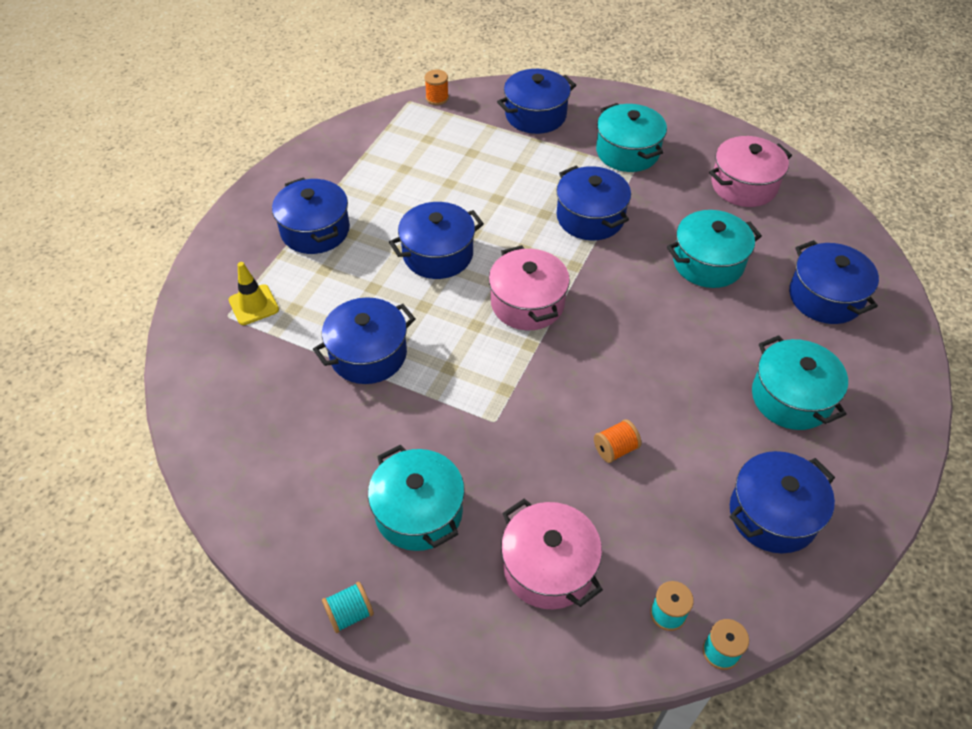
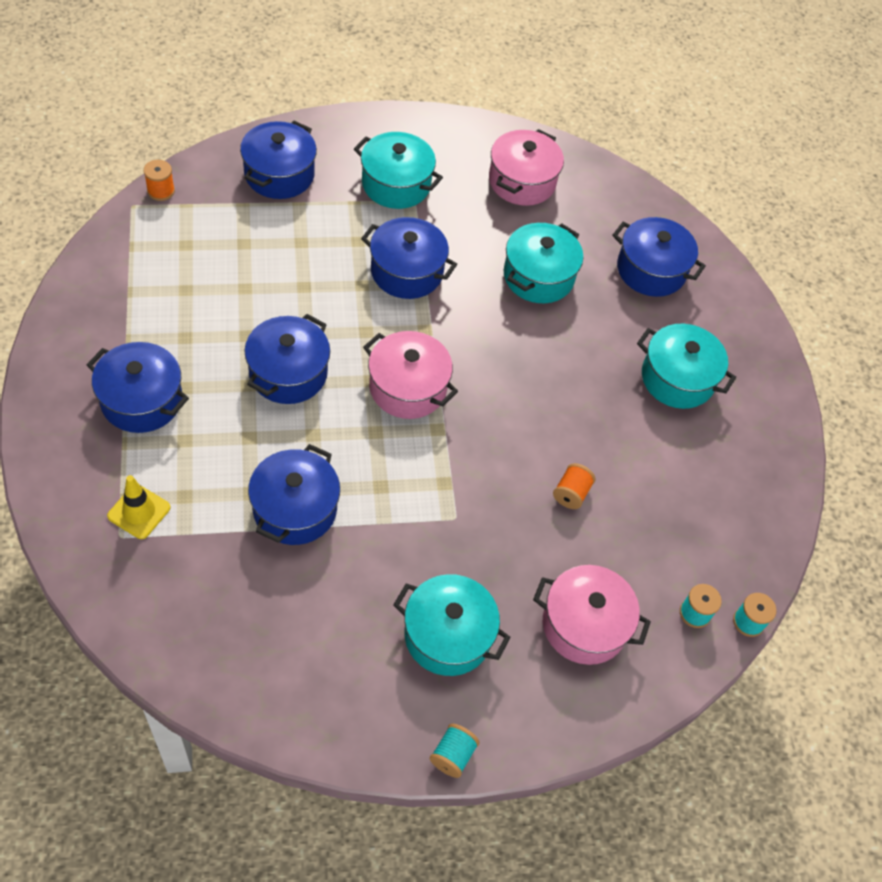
camera: 40 degrees left, 5 degrees up
(773, 514) = (721, 489): blue pot -> none

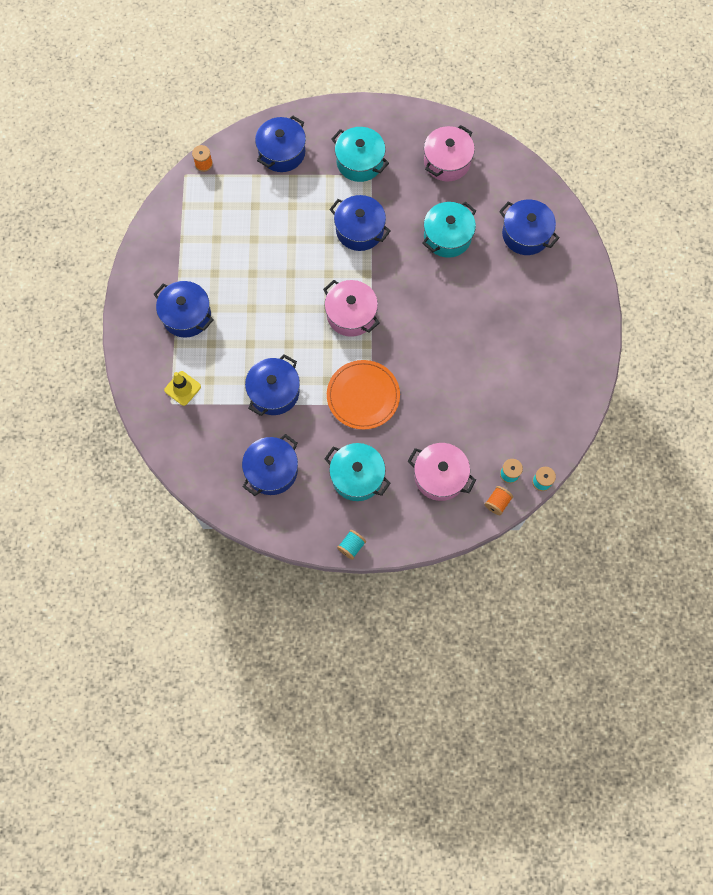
camera: 15 degrees right, 15 degrees up
(288, 373) = (277, 301): blue pot -> blue pot (272, 470)
(441, 506) = (363, 396): none -> orange plate
(571, 493) = (445, 392): orange spool -> orange spool (497, 503)
(677, 378) = (528, 316): turquoise pot -> none

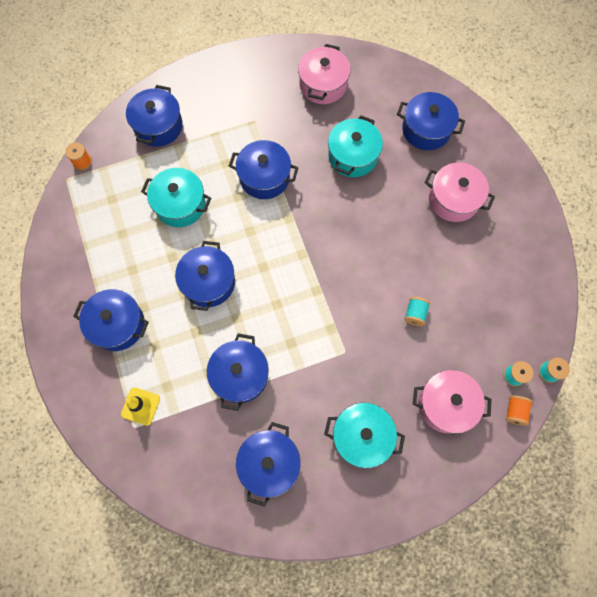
camera: 20 degrees left, 0 degrees up
(276, 306) = (208, 282): none -> blue pot
(351, 314) = (289, 265): pink pot -> pink pot (453, 199)
(351, 546) = (386, 518): turquoise spool -> turquoise spool (415, 314)
(360, 162) = (239, 111): turquoise pot -> turquoise pot (180, 204)
(363, 396) = (334, 346): orange plate -> none

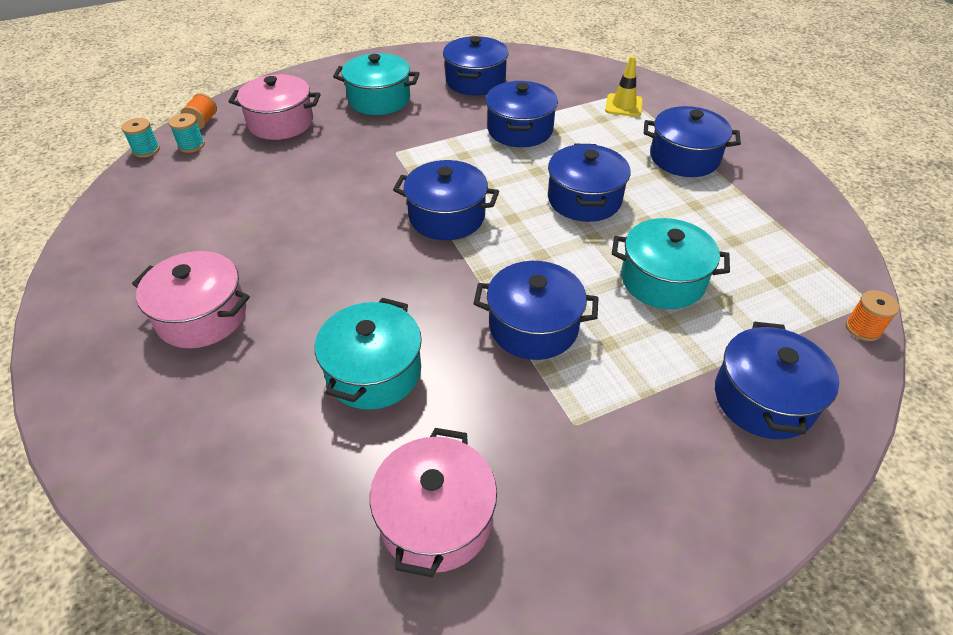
camera: 175 degrees right, 25 degrees down
(415, 314) = (300, 186): turquoise spool -> none
(426, 129) = (217, 432): blue pot -> blue pot (447, 216)

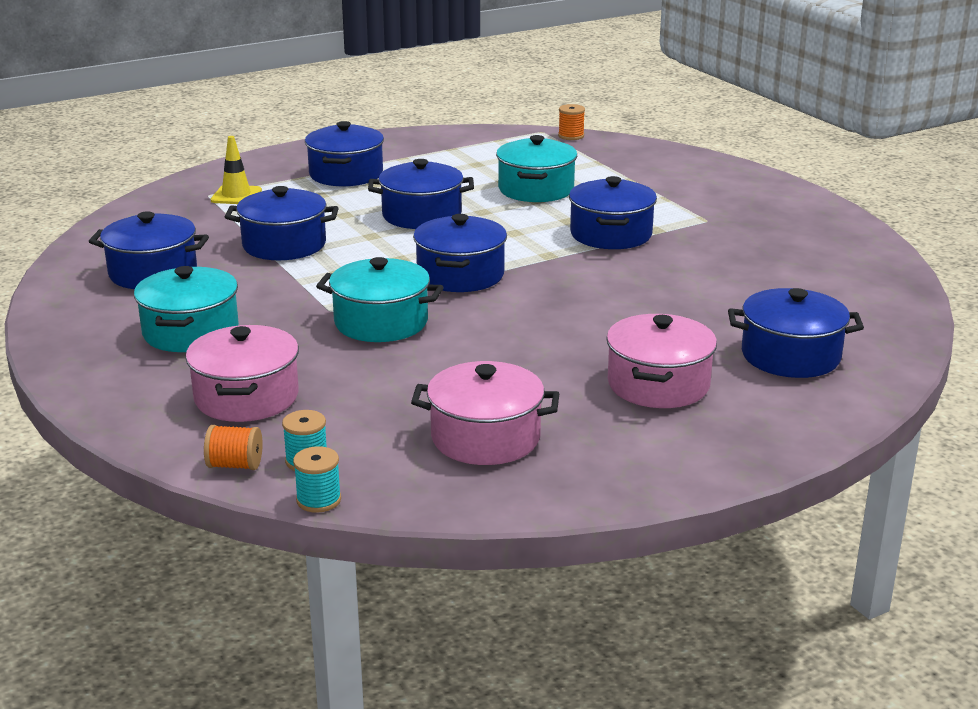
camera: 95 degrees left, 20 degrees down
(374, 372) = (692, 293): turquoise pot -> turquoise pot (381, 322)
(436, 518) = (816, 261): pink pot -> pink pot (485, 438)
(763, 399) = (653, 167): blue pot -> blue pot (790, 356)

